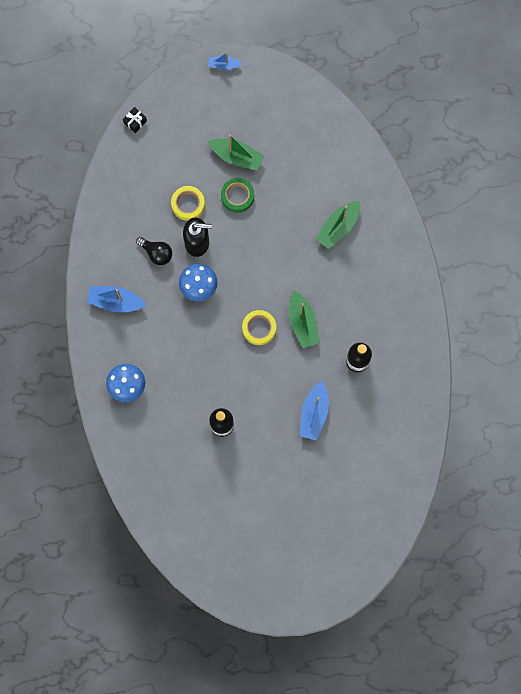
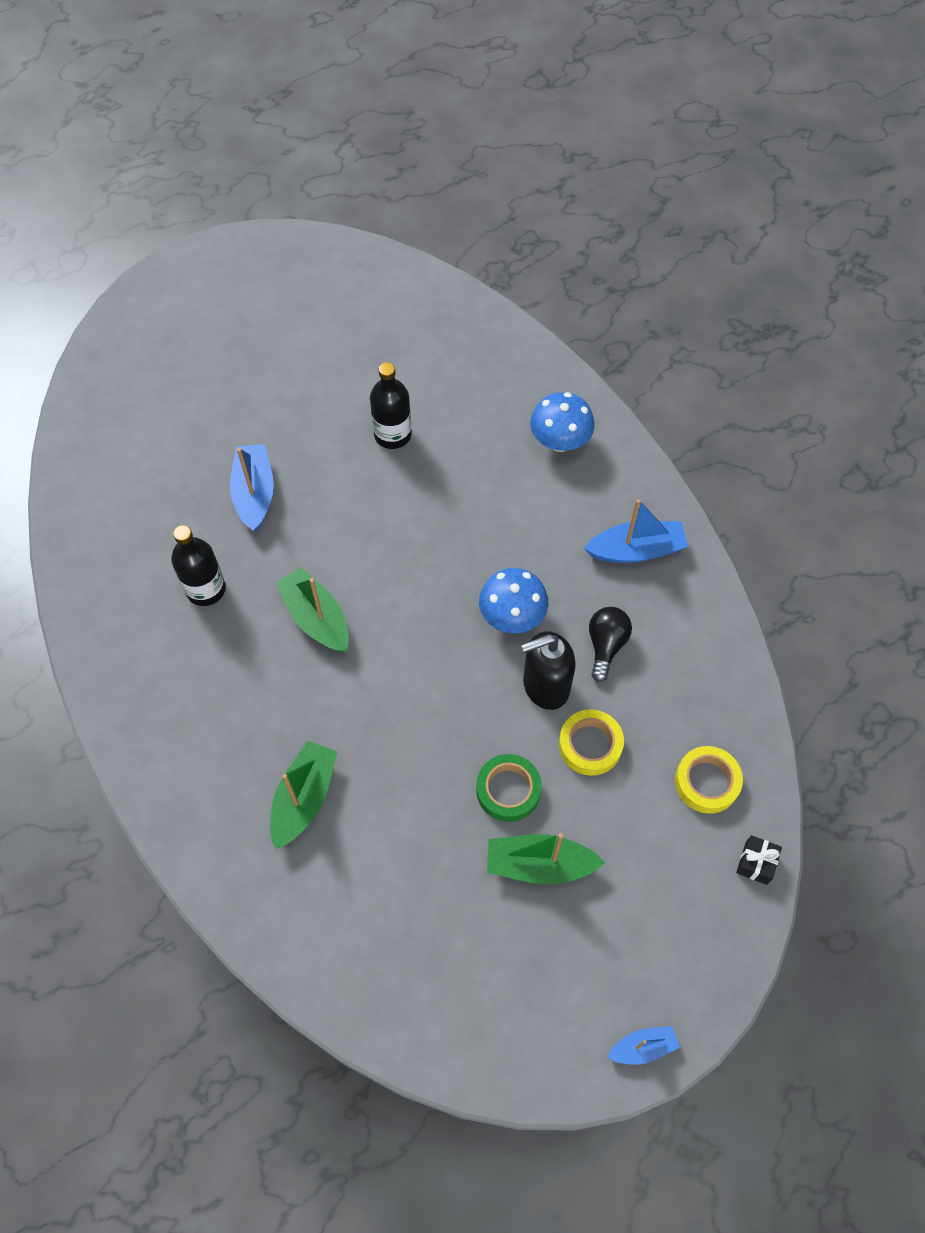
camera: 160 degrees right, 15 degrees down
(157, 253) = (606, 645): black light bulb -> black light bulb turned 90 degrees clockwise
(259, 328) = (386, 586): yellow tape -> yellow tape (706, 782)

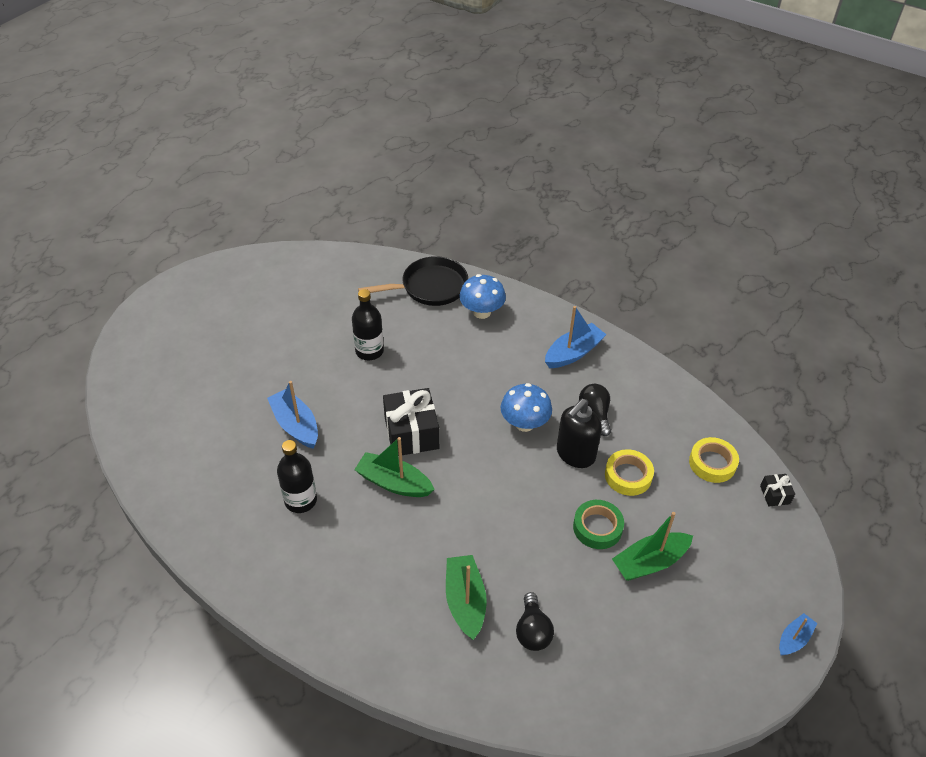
camera: 30 degrees left, 15 degrees down
(353, 872) = (532, 631): none -> black light bulb
(374, 565) = (411, 433): none -> black gift
(518, 378) = (430, 287): none -> black pan

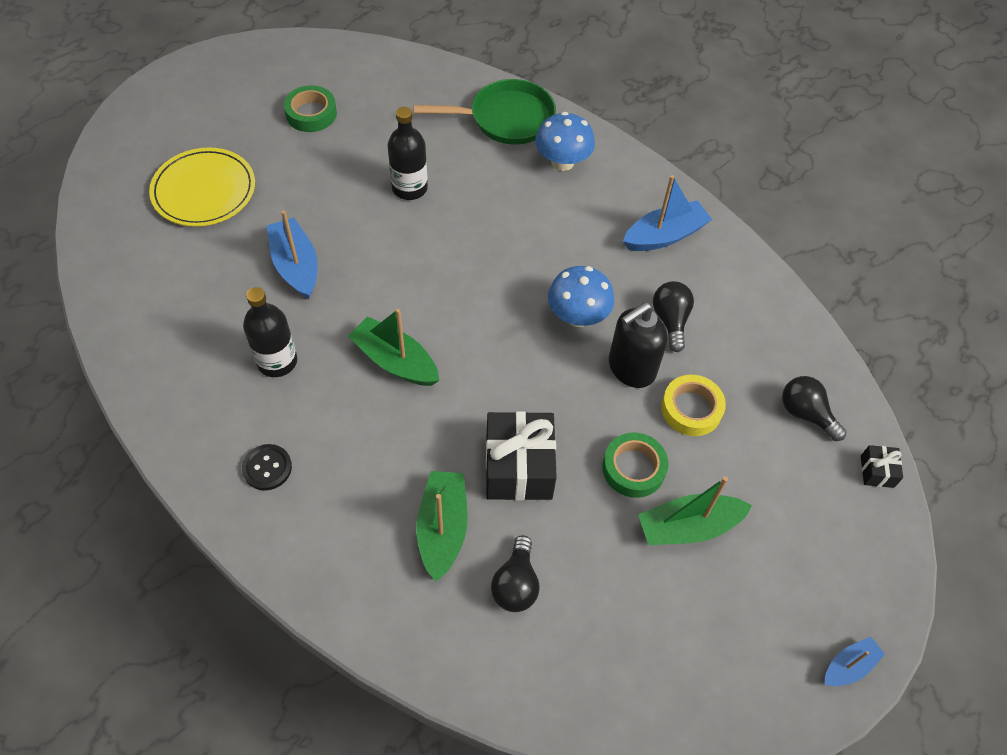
camera: 10 degrees right, 10 degrees up
(206, 381) = (204, 191): none -> yellow plate
(276, 308) = (311, 113): none -> green tape
(315, 583) = (267, 468): none -> black button
(411, 433) = (433, 302): black gift -> black gift (518, 467)
(430, 287) = (506, 119): black pan -> green pan
(712, 463) = (805, 414): yellow tape -> black light bulb

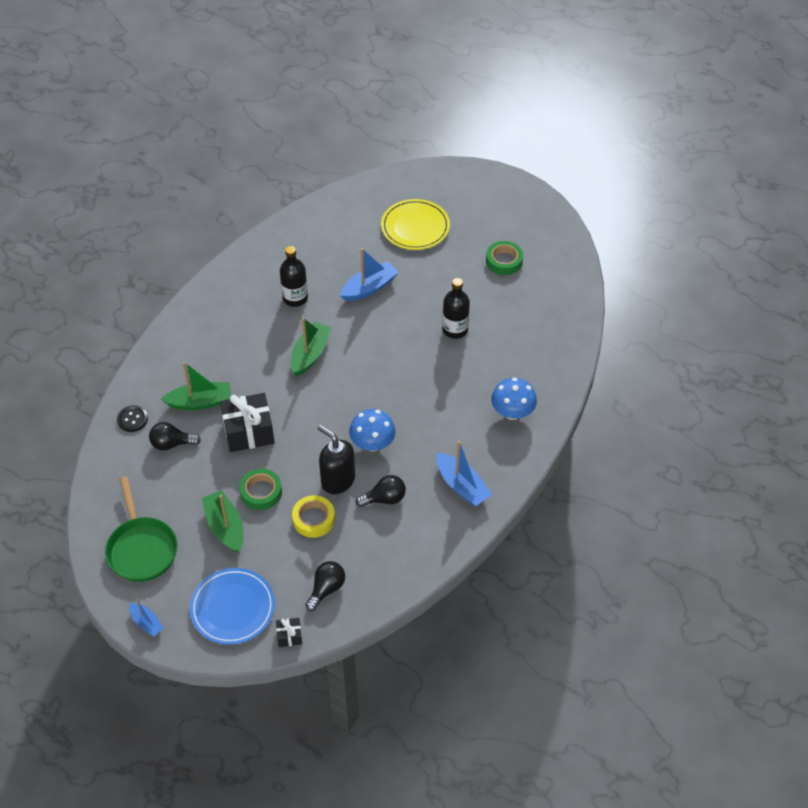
camera: 80 degrees right, 5 degrees down
(267, 468) = (223, 313): black button -> black button (132, 419)
(506, 119) = (543, 371): green pan -> green pan (141, 548)
(829, 537) = (233, 608): none -> blue plate

